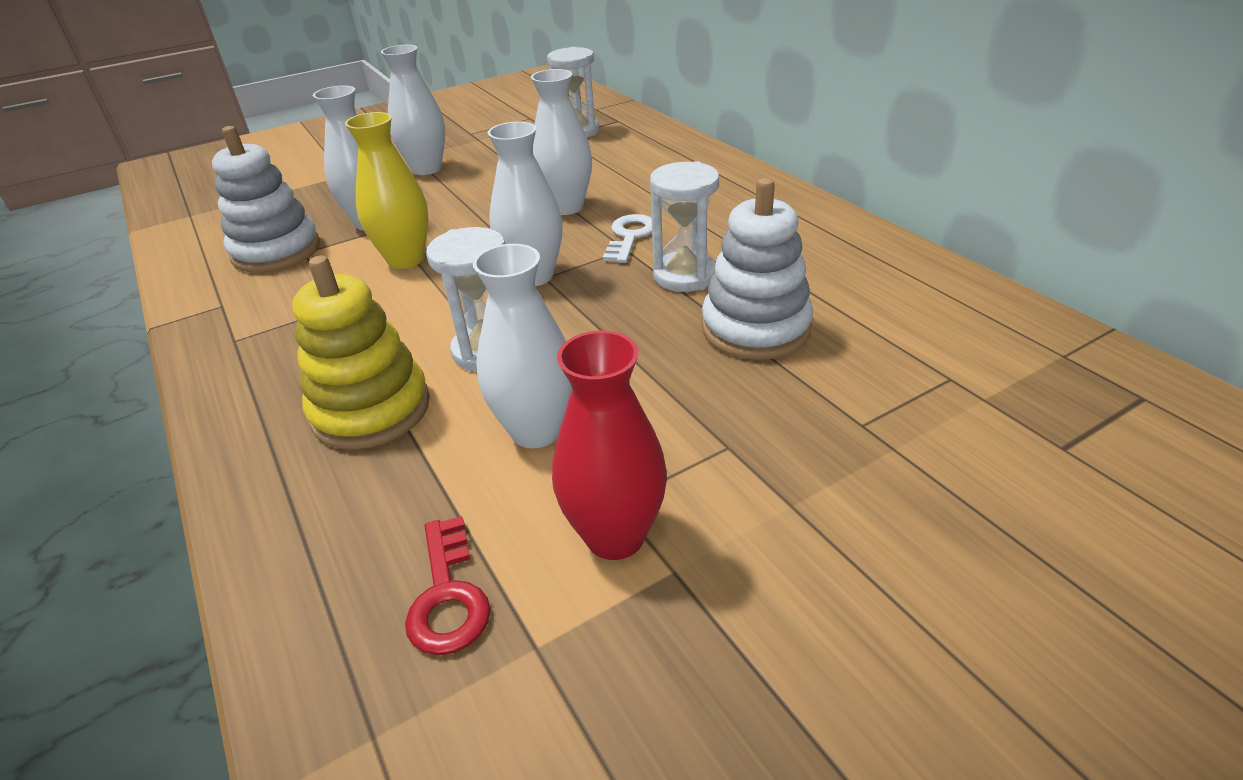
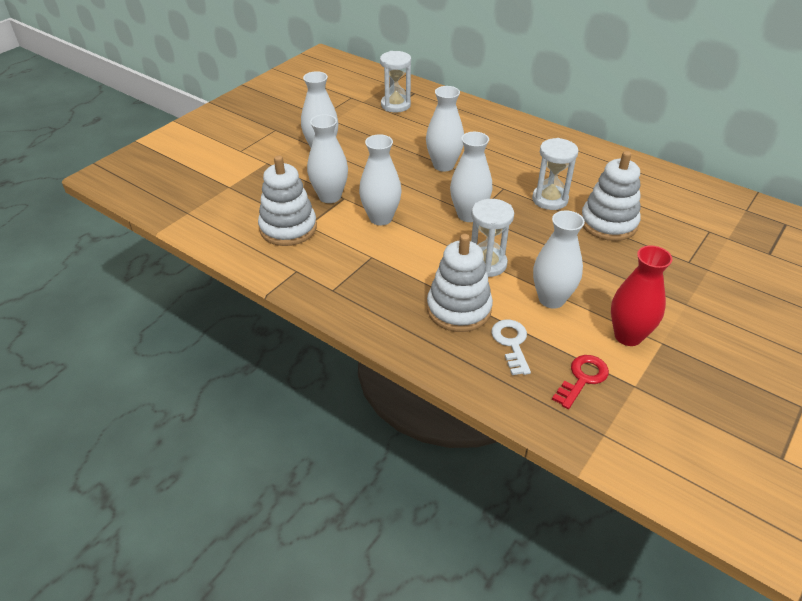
camera: 25 degrees left, 5 degrees up
(371, 410) = (459, 309): yellow stacking toy -> white stacking toy
(406, 259) = (381, 218): yellow vase -> white vase
(448, 596) = (582, 378): red key -> red key turned 105 degrees counterclockwise
(630, 236) = (499, 179): white key -> white key (511, 343)

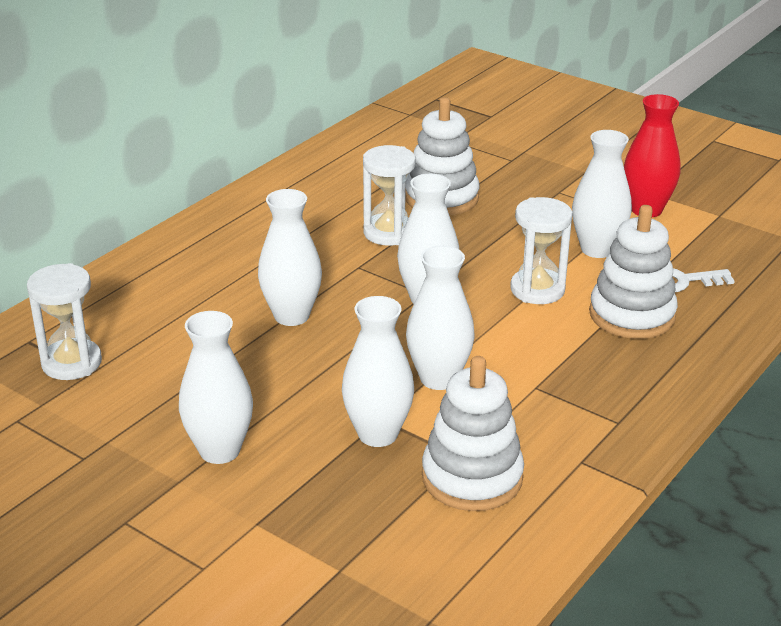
camera: 90 degrees left, 10 degrees down
(582, 378) = (721, 242): red key -> none

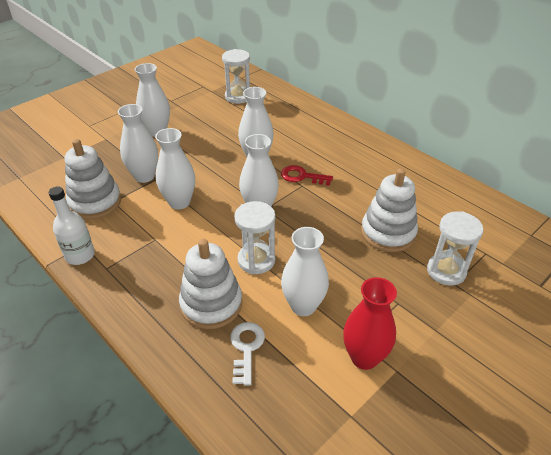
camera: 100 degrees right, 10 degrees up
(336, 268) = (302, 176): none -> red key
(388, 233) = (340, 202): white hourglass -> white hourglass (446, 271)
(606, 457) = (80, 255): none -> white bottle

